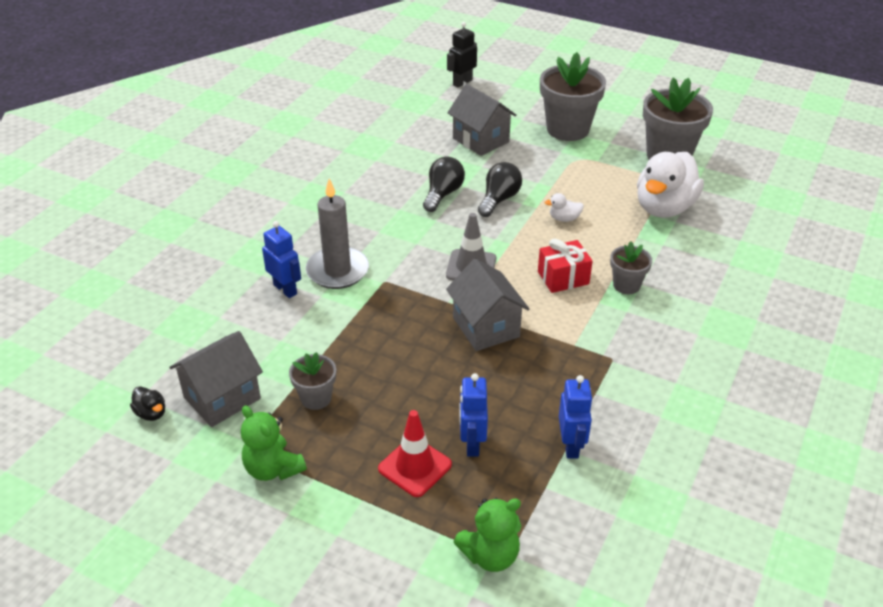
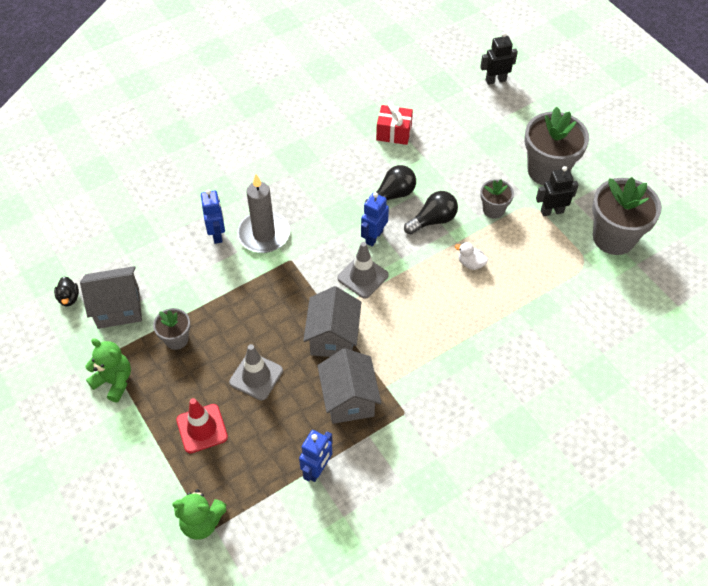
camera: 30 degrees right, 15 degrees up
(273, 469) = (114, 381): green teddy bear -> green teddy bear turned 135 degrees clockwise
(434, 393) = (256, 376): none -> grey traffic cone
(472, 444) = (251, 431): blue robot -> blue robot (373, 237)
(481, 140) = (464, 151): grey house -> grey house (349, 399)
(563, 278) = (425, 321): red gift -> red gift (394, 133)
(599, 156) = (551, 211): none -> black robot
(626, 285) = (469, 352): grey flower pot -> grey flower pot (493, 210)
(664, 208) = (564, 290): white duck -> none

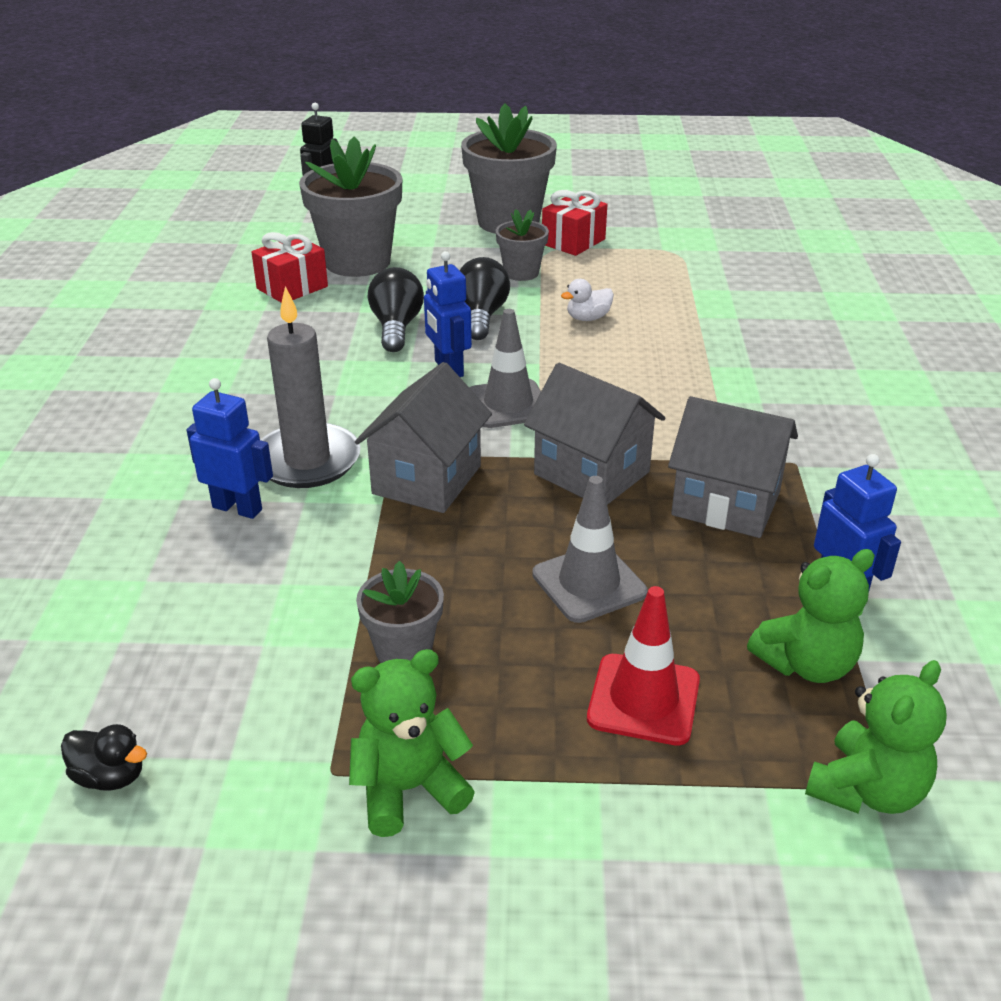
camera: 55 degrees left, 20 degrees down
(118, 308) = (235, 705): grey house -> grey house (427, 480)
(259, 475) = (806, 664): none -> green teddy bear
(551, 211) = (573, 242): black robot -> red gift
(613, 237) = (658, 224): grey flower pot -> grey flower pot (357, 262)

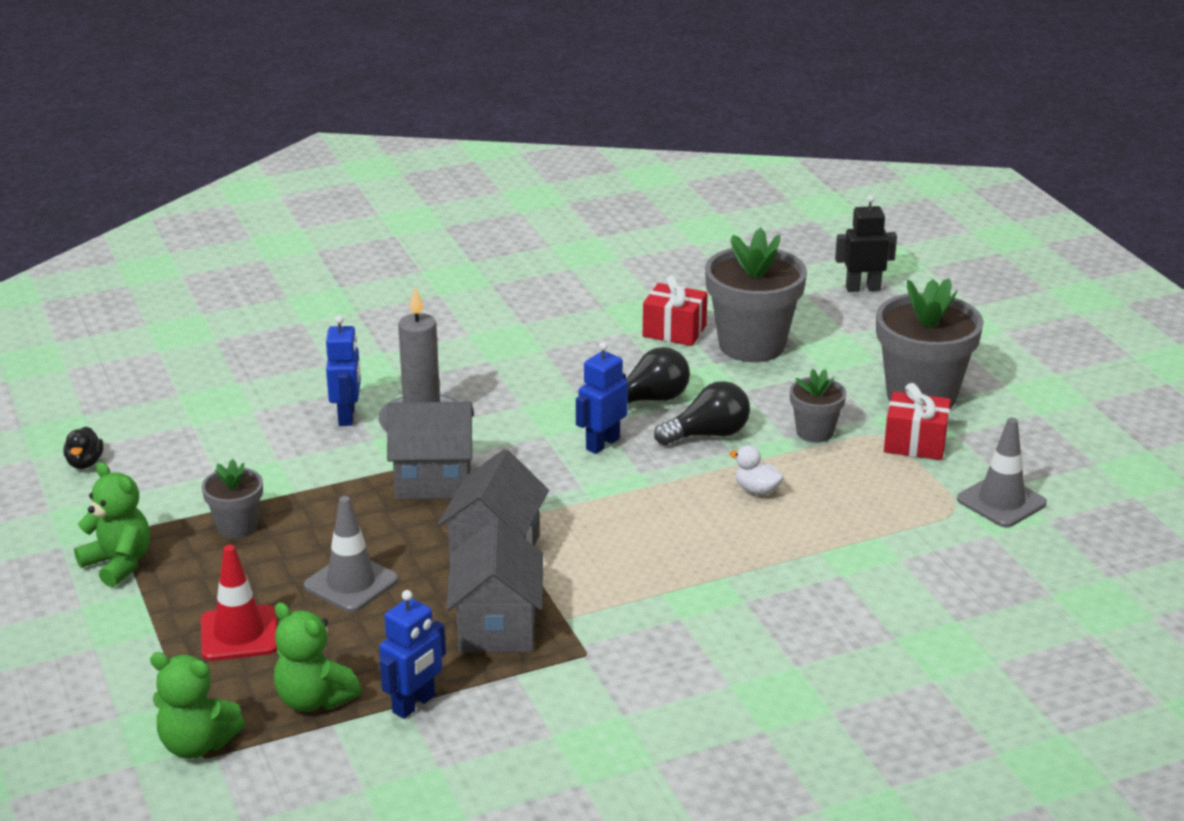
camera: 65 degrees right, 5 degrees down
(508, 404) = (568, 487): grey traffic cone -> grey traffic cone (1001, 501)

